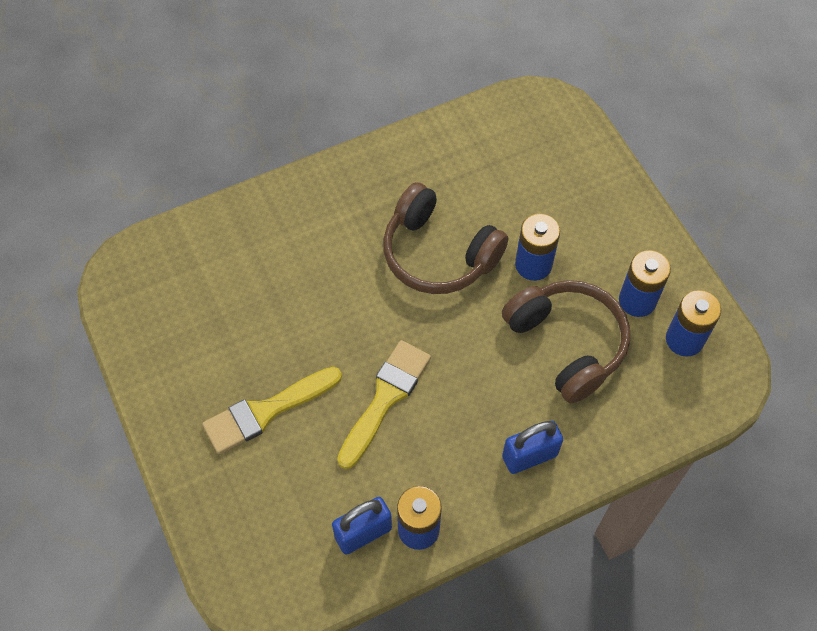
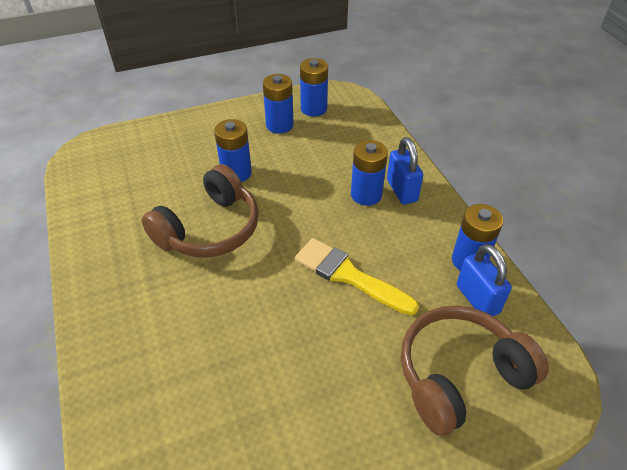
camera: 85 degrees left, 15 degrees down
(266, 411) = (358, 375): yellow brush -> none
(515, 413) = (366, 195): none -> blue battery
(567, 344) = (309, 162): brown headphones -> brown headphones (459, 375)

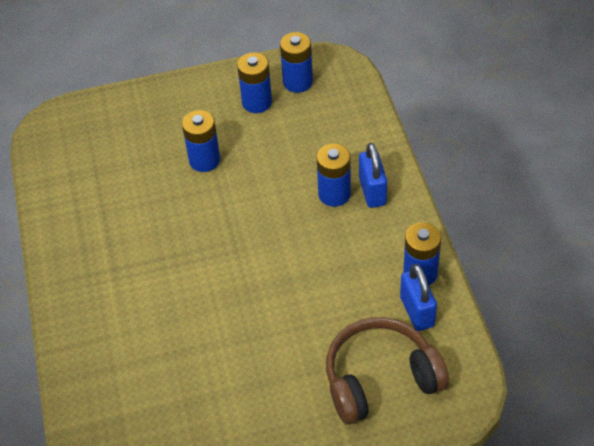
camera: 10 degrees right, 5 degrees up
(209, 229) = (172, 222): brown headphones -> none
(348, 275) = (300, 280): yellow brush -> none

